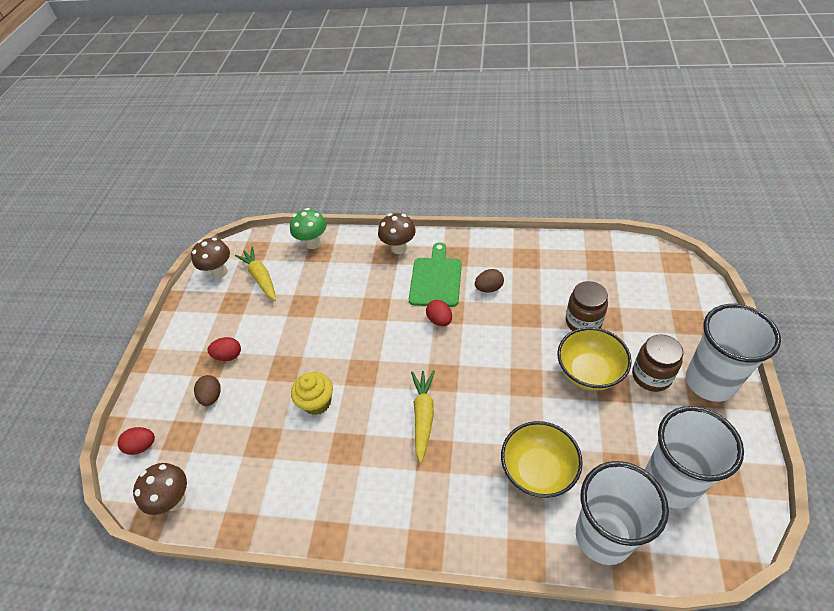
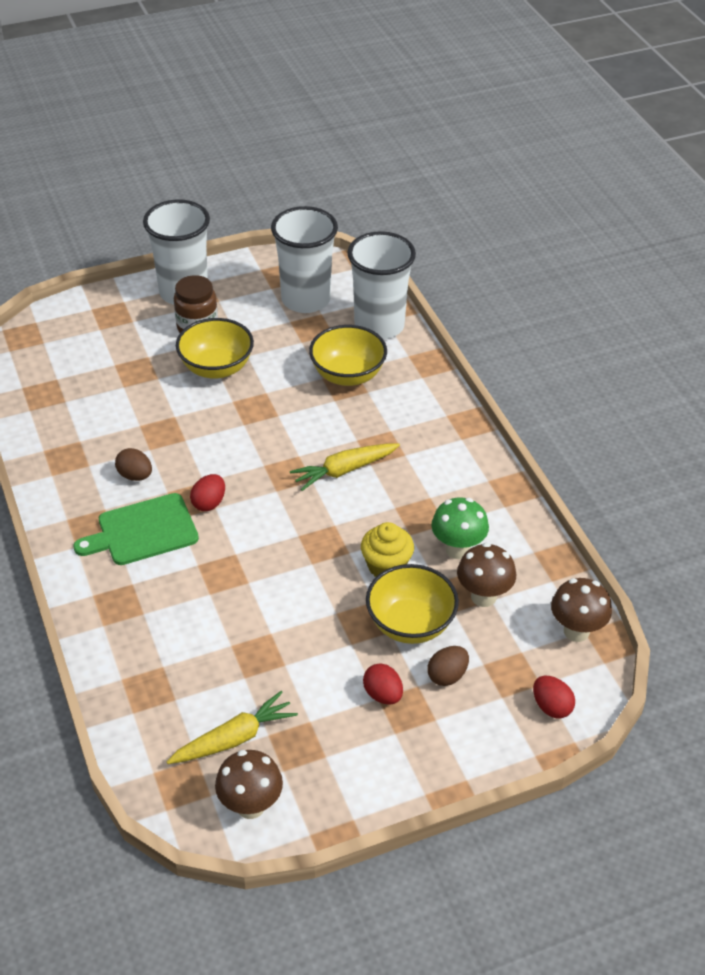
camera: 125 degrees left, 5 degrees down
(261, 277) = (234, 738): yellow carrot -> yellow carrot turned 150 degrees counterclockwise
(262, 394) = (410, 624): none -> yellow bowl
(313, 243) = (133, 706): green mushroom -> green mushroom (457, 549)
(399, 248) = (100, 593): brown mushroom -> brown mushroom (483, 597)
(583, 322) = (150, 386): brown jar -> none

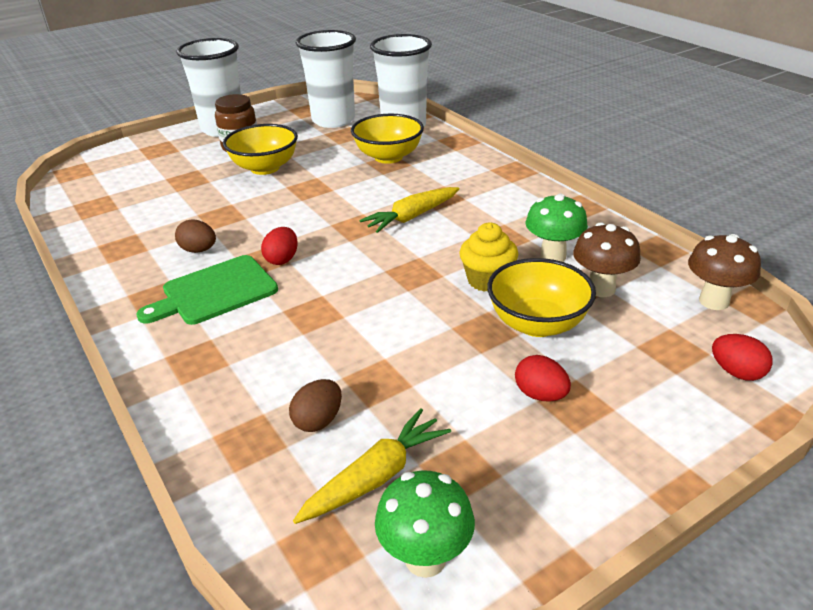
camera: 10 degrees left, 10 degrees down
(250, 806) = (425, 558): brown mushroom -> green mushroom
(447, 675) = (603, 363): brown egg -> brown egg (318, 421)

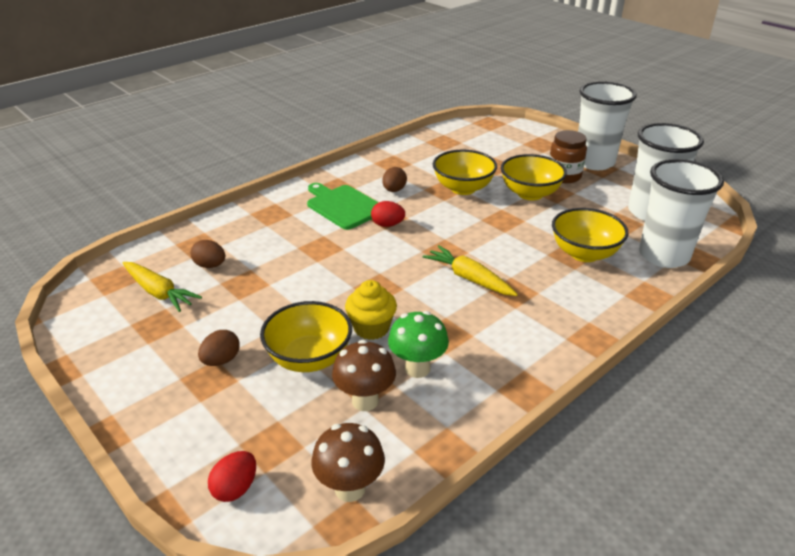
camera: 80 degrees right, 0 degrees up
(227, 204) = (463, 188): none -> yellow bowl
(425, 558) = (94, 316): green mushroom -> none
(540, 395) = (221, 360): red egg -> brown egg

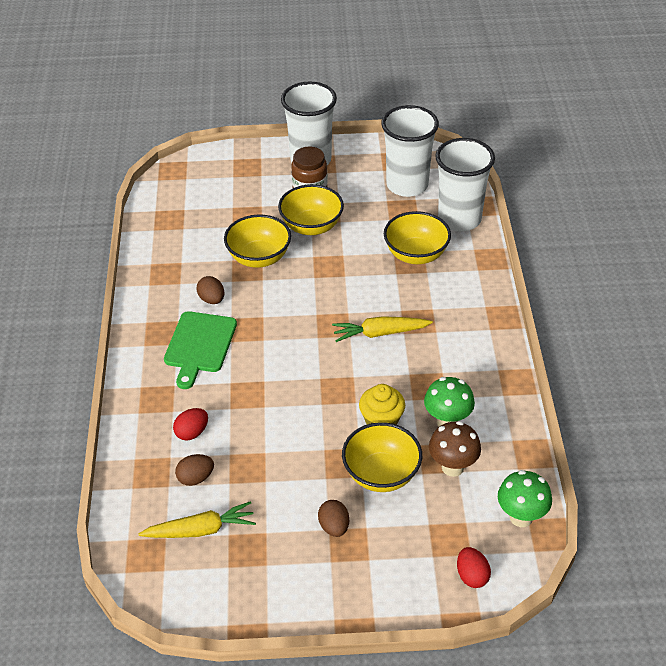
camera: 50 degrees left, 10 degrees up
(343, 206) = (199, 345): green cutting board -> green cutting board turned 75 degrees counterclockwise
(350, 488) = (521, 517): brown mushroom -> green mushroom
(387, 225) = (260, 335): red egg -> red egg (192, 432)

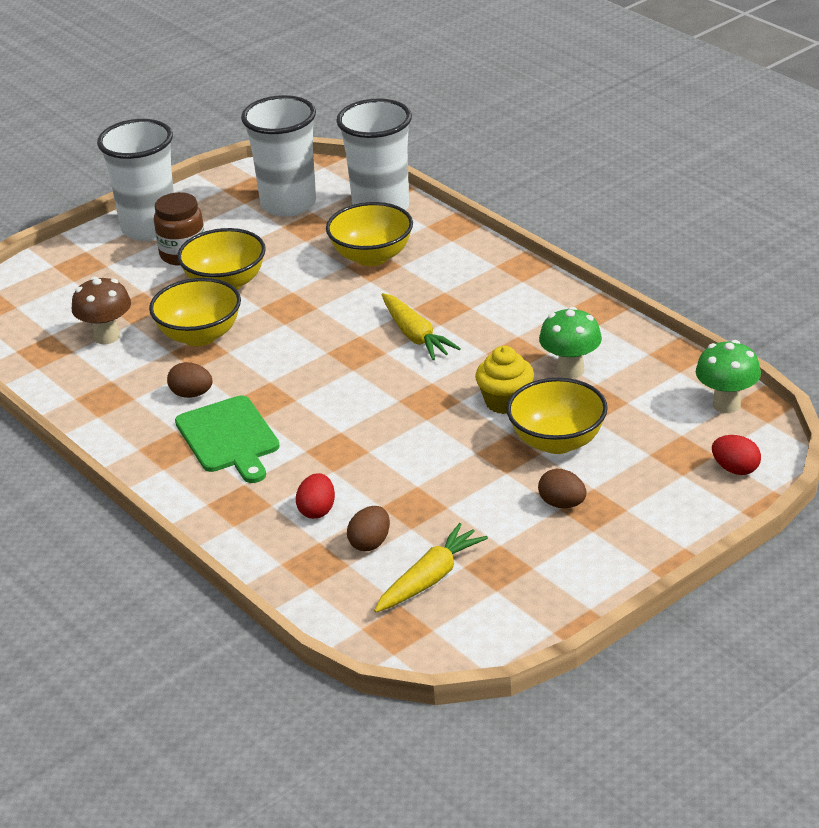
camera: 35 degrees left, 10 degrees down
(380, 333) = (415, 335): yellow carrot -> yellow carrot turned 75 degrees counterclockwise
(452, 467) = (619, 401): brown mushroom -> brown mushroom (107, 337)

